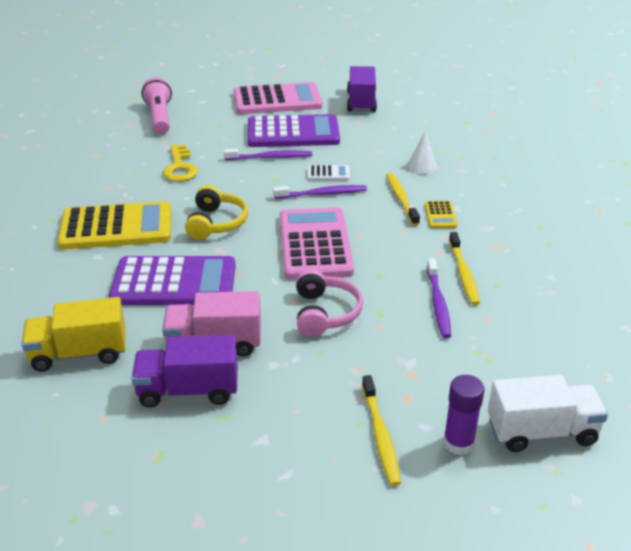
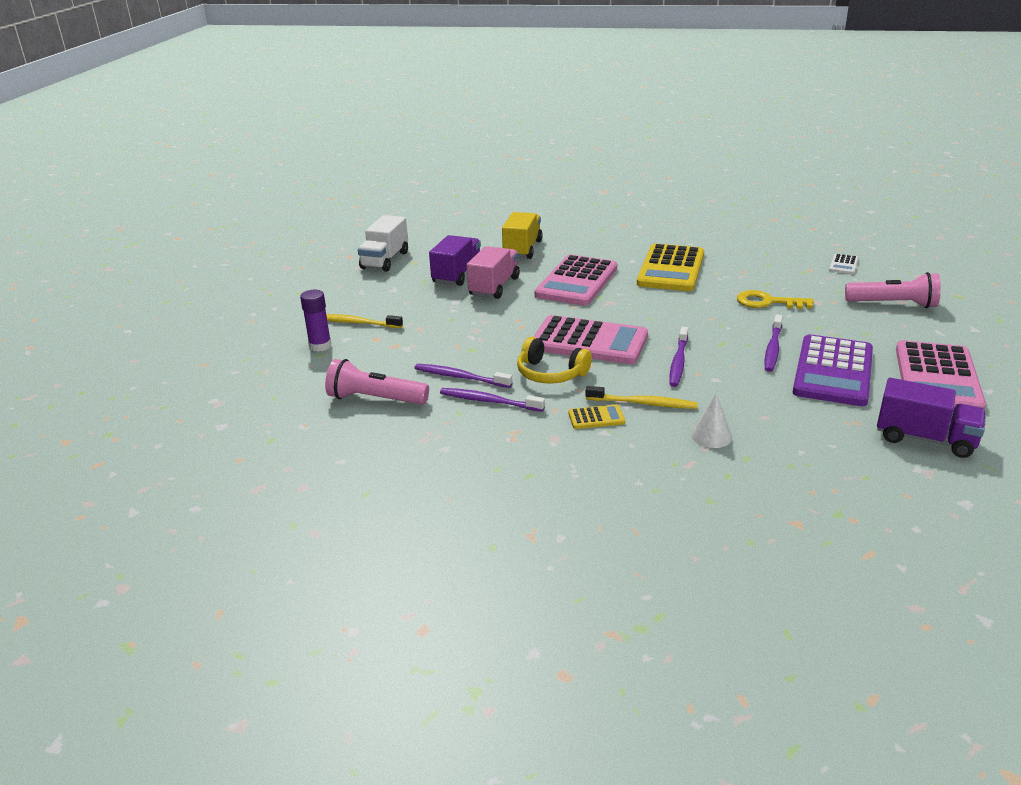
camera: 115 degrees right, 5 degrees down
(174, 283) = (576, 282): purple calculator -> pink calculator
(216, 223) = (653, 306): yellow headphones -> yellow headphones (550, 373)
(325, 313) = (491, 328): pink headphones -> none
(328, 173) = (721, 373): white calculator -> white calculator (843, 265)
(440, 215) = (596, 418): yellow calculator -> yellow calculator turned 150 degrees clockwise
(463, 274) = (488, 401): yellow toothbrush -> purple toothbrush
(522, 345) = (375, 399): none -> pink flashlight
(541, 432) = (292, 377): white truck -> white truck (385, 260)

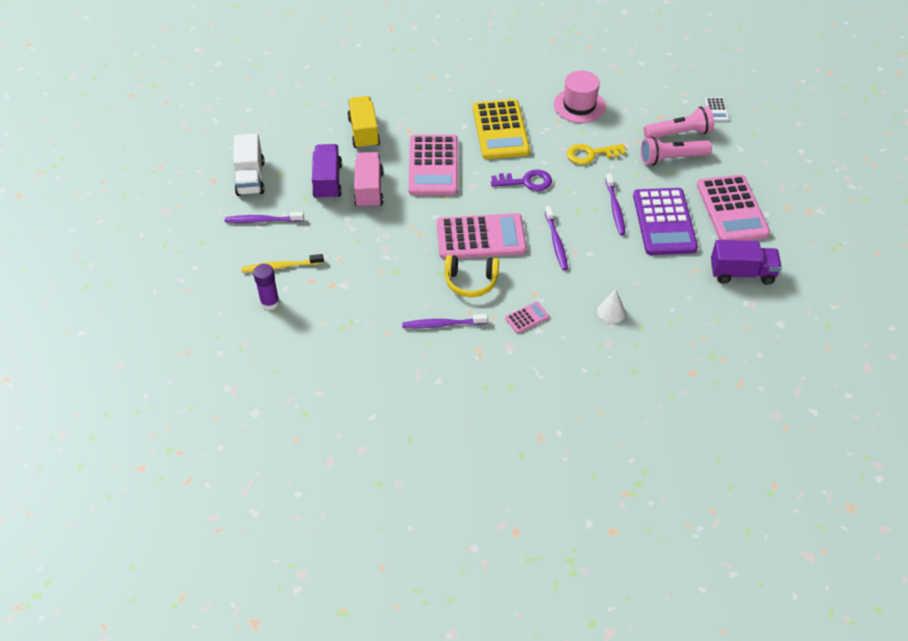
camera: 25 degrees left, 20 degrees up
(375, 399) = (356, 348): pink flashlight -> pink flashlight (671, 158)
(460, 377) = (405, 305): purple toothbrush -> purple toothbrush (262, 220)
(596, 418) = (527, 318): yellow calculator -> pink calculator
(644, 403) = (552, 293): yellow toothbrush -> none
(674, 310) = (526, 182): none -> purple key
(776, 266) = (579, 105): none -> pink hat
(843, 265) = (628, 92): white calculator -> white calculator (716, 110)

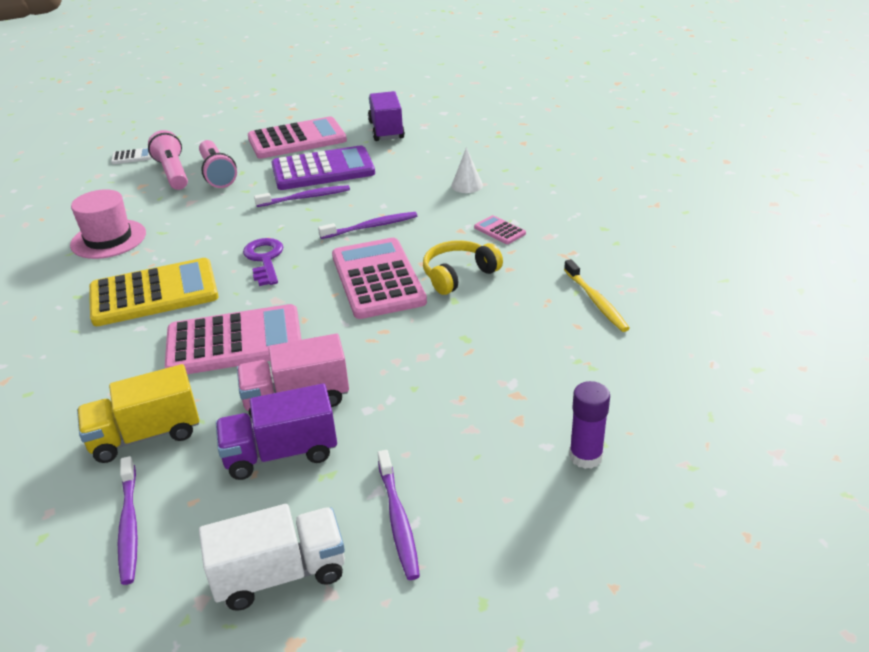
camera: 100 degrees left, 15 degrees down
(280, 267) = (503, 464): yellow toothbrush -> yellow toothbrush (596, 301)
(442, 324) = (540, 285): purple toothbrush -> purple toothbrush (129, 526)
(471, 281) = (458, 275): yellow headphones -> yellow headphones turned 120 degrees counterclockwise
(590, 154) = (209, 221): yellow key -> none

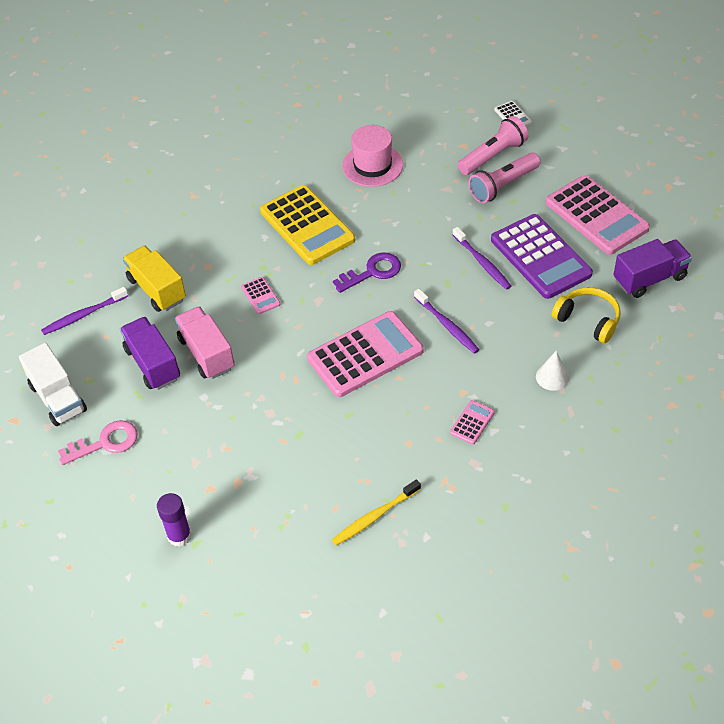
camera: 75 degrees right, 15 degrees up
(234, 342) = (260, 296): pink calculator -> pink calculator, size x0.43
(398, 520) = (105, 443): purple toothbrush -> pink key
(458, 275) = (387, 409): yellow headphones -> yellow headphones (588, 320)

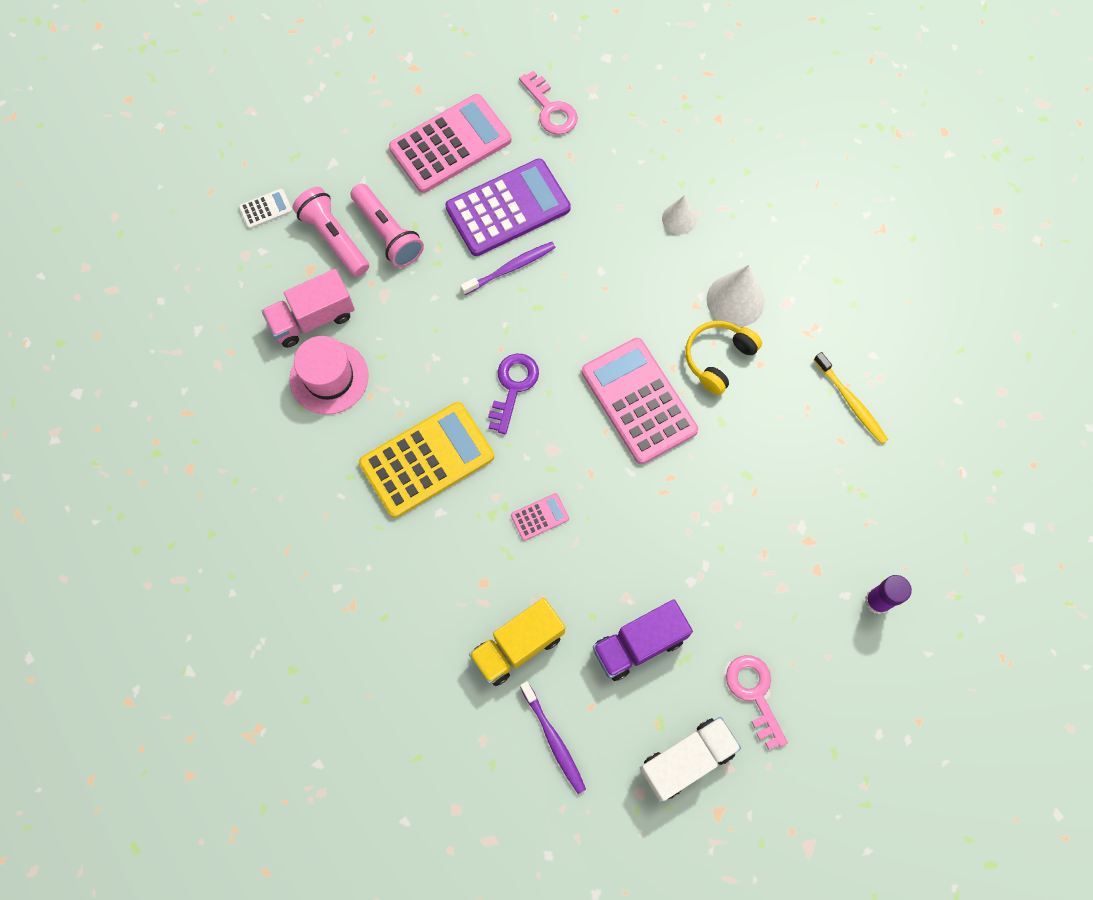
camera: 90 degrees left, 20 degrees up
(207, 353) = (626, 579): pink truck -> pink truck (312, 319)
(372, 272) = (513, 387): purple key -> purple key turned 45 degrees clockwise
(447, 326) = (602, 313): purple toothbrush -> none
(472, 422) = (735, 300): pink calculator -> white cone
(588, 320) = (604, 175): yellow headphones -> yellow headphones (718, 359)
(649, 279) = (550, 109): purple truck -> pink key

